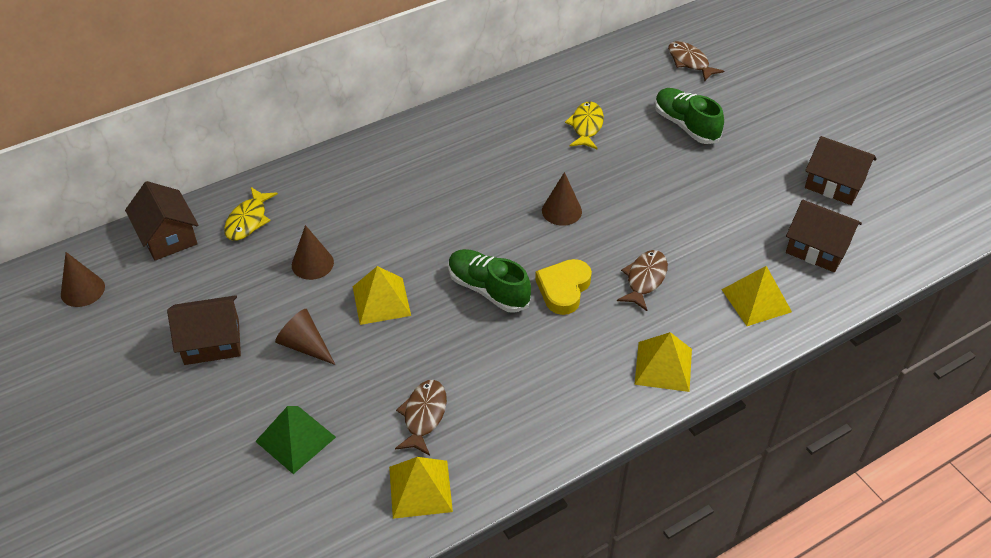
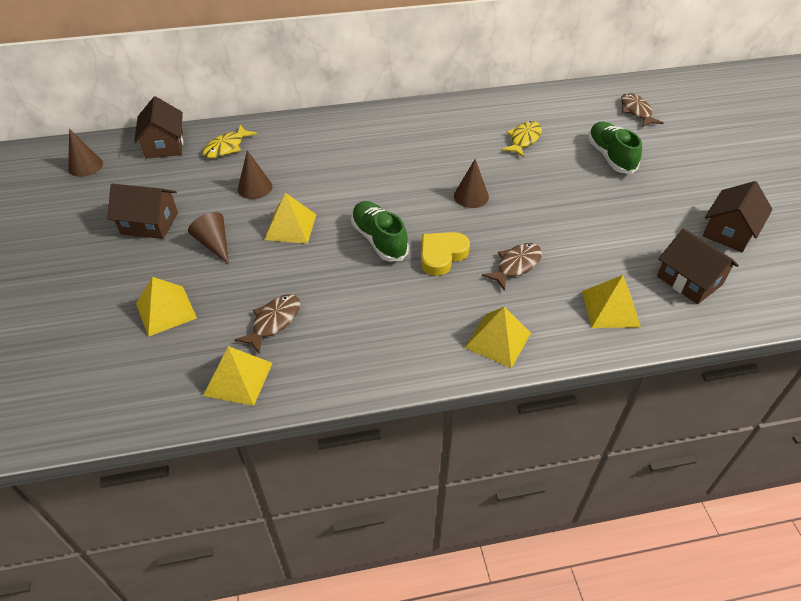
camera: 20 degrees right, 0 degrees up
(295, 439) = (166, 310): green pyramid -> yellow pyramid
(834, 184) = (729, 231): brown house -> brown house turned 75 degrees clockwise

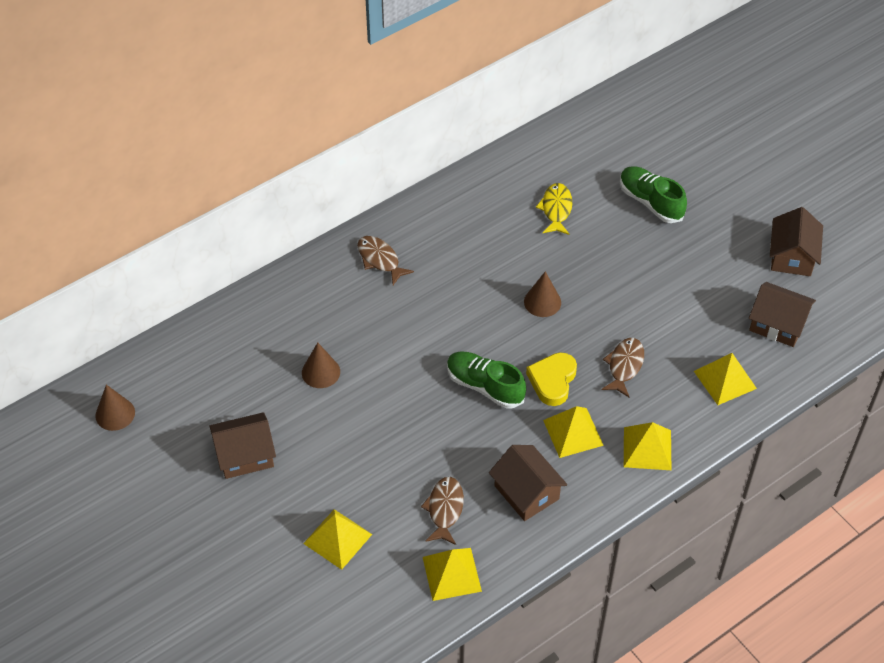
camera: 25 degrees left, 5 degrees up
(164, 145) = (180, 354): brown house -> brown house (526, 492)
(214, 244) = (329, 452): brown cone -> none
(227, 147) = (252, 332): yellow fish -> none
(291, 227) = (390, 404): yellow pyramid -> yellow pyramid (573, 432)
(636, 111) = (649, 130): brown fish -> brown fish (380, 260)

